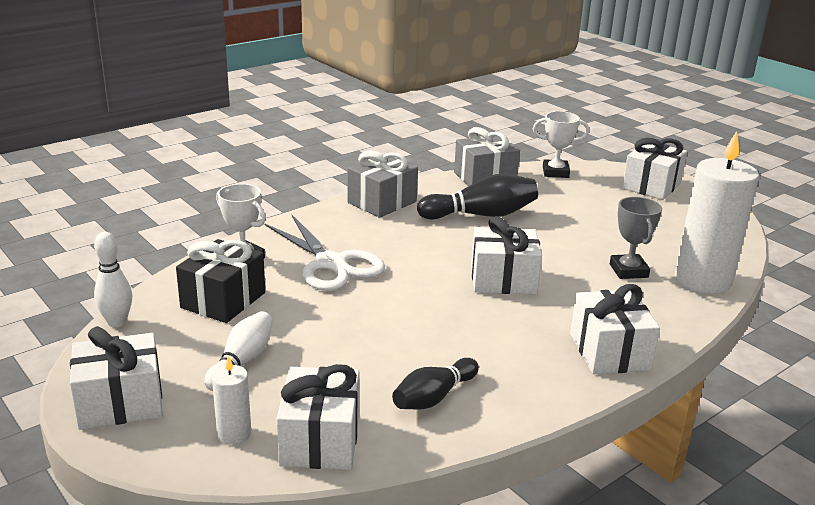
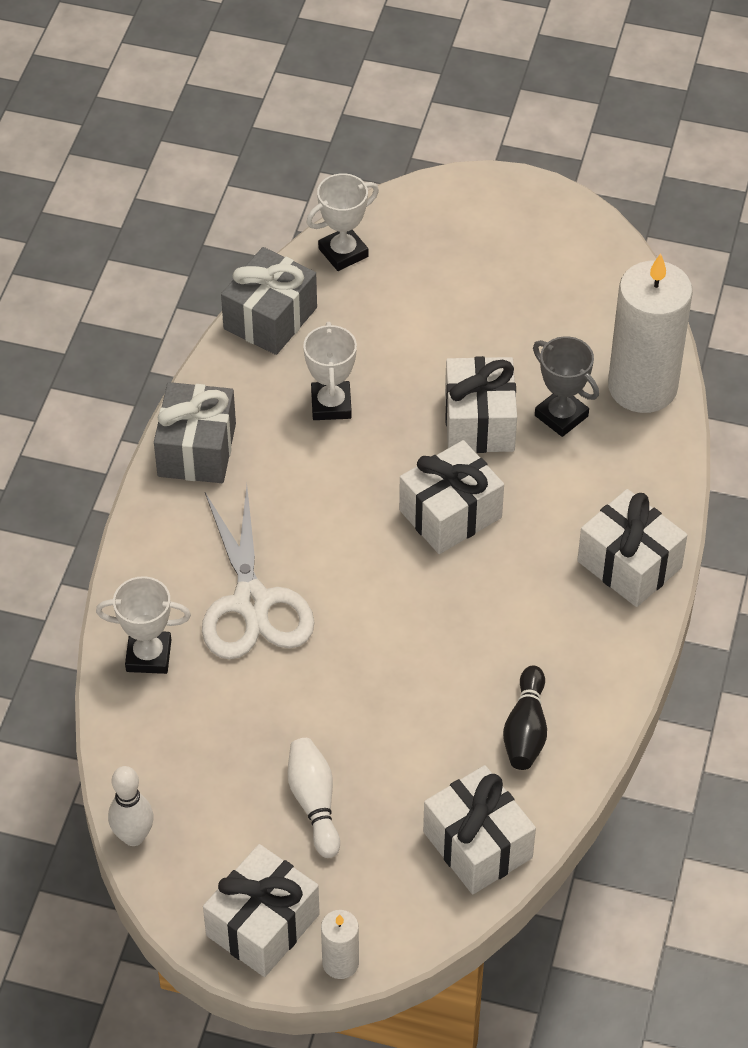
camera: 35 degrees left, 25 degrees up
(223, 300) = (202, 734): black gift -> none
(234, 433) = (400, 888): white candle -> white candle (340, 963)
(331, 264) = (252, 603): white scissors -> white scissors turned 60 degrees clockwise
(481, 215) = (331, 404): black bowling pin -> white trophy
(651, 186) = (474, 217): white gift -> white gift (479, 422)

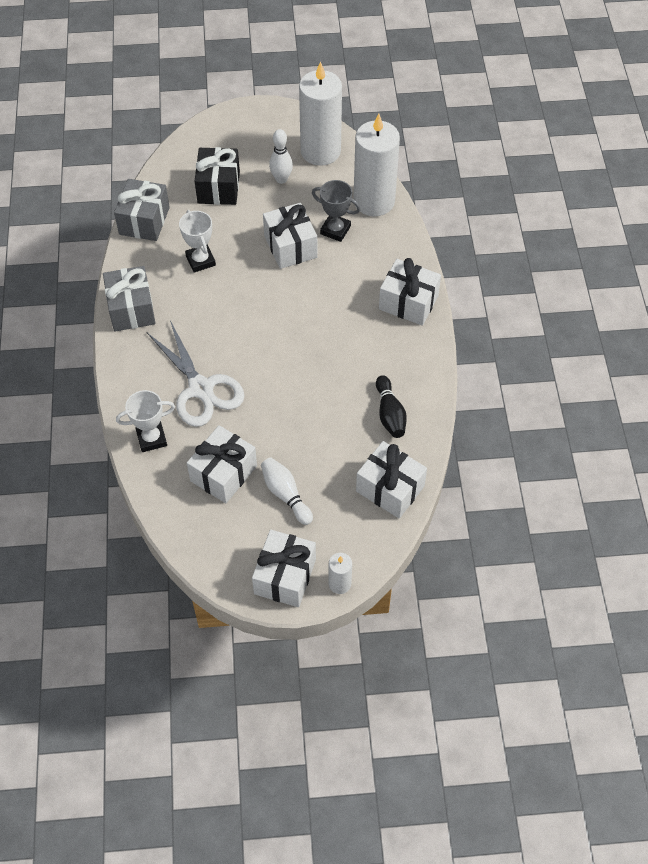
camera: 20 degrees left, 5 degrees up
(133, 836) = (186, 549): white bowling pin -> white bowling pin (281, 179)
(343, 252) = (172, 172): white trophy -> none
(405, 297) = (218, 187): none -> black gift
(450, 514) = (295, 303): white gift -> white gift (223, 473)
(590, 283) = (320, 151): none -> white candle

